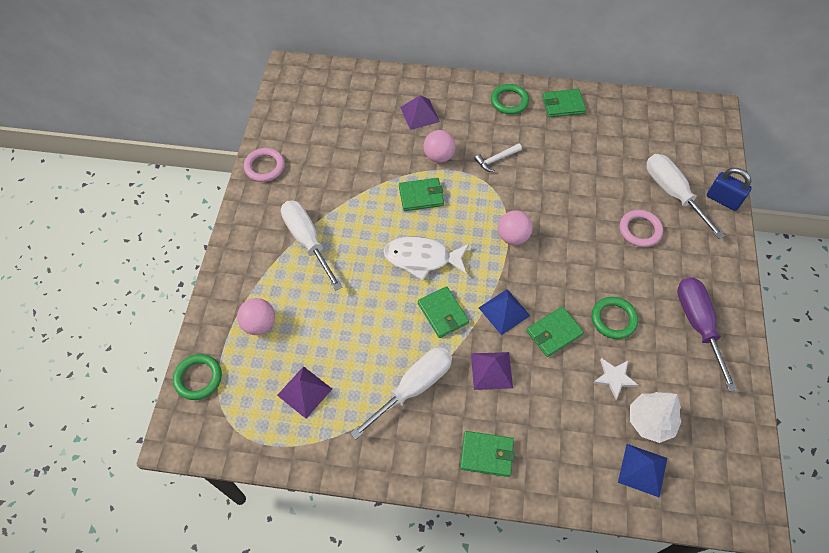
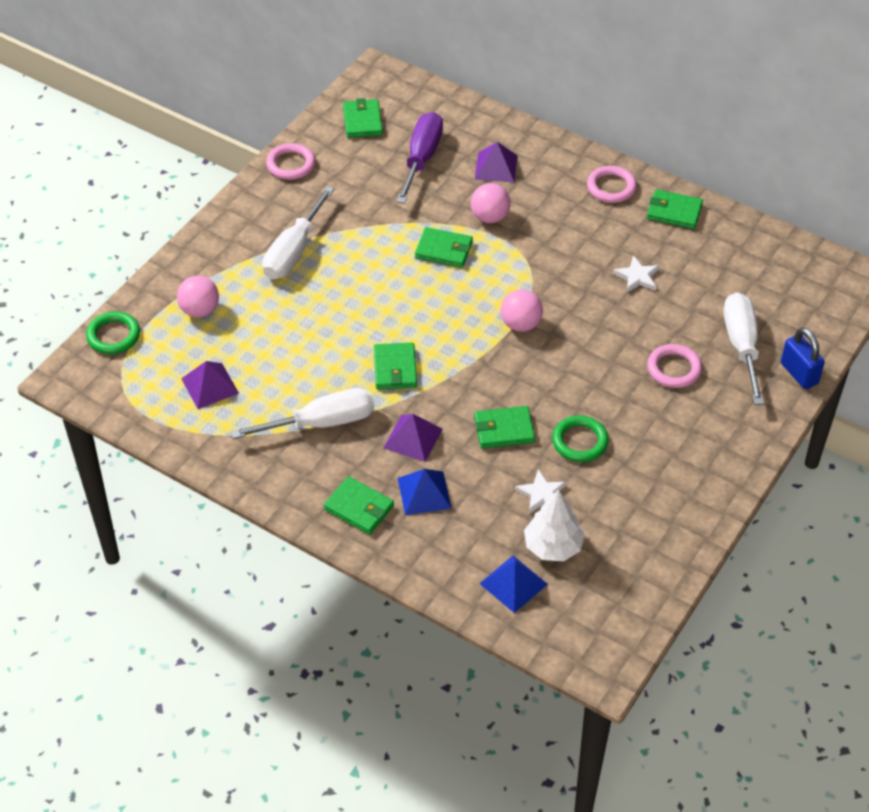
camera: 25 degrees right, 10 degrees down
(300, 111) = (362, 121): none -> green wallet
(307, 241) = (294, 251): white screwdriver -> white screwdriver turned 150 degrees counterclockwise
(422, 258) = (406, 310): white fish -> none
(496, 159) = (554, 242): white hammer -> none
(504, 311) = (462, 391): blue pyramid -> blue pyramid (424, 493)
(509, 101) = (611, 187): green ring -> pink ring
(570, 165) = (637, 276): none -> white star
(698, 324) = (673, 481): purple screwdriver -> purple screwdriver (421, 158)

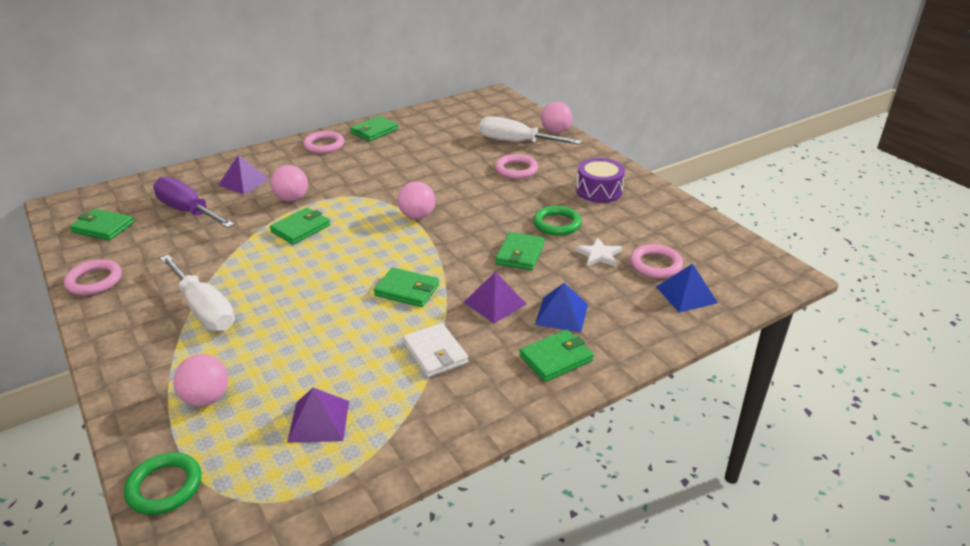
camera: 65 degrees left, 15 degrees down
(322, 423) = (435, 353): white screwdriver -> white wallet
(553, 546) = (655, 264): white tree -> pink ring
(637, 276) = (418, 159): white star -> none
(676, 458) = (599, 191): none -> purple drum
(799, 373) = (555, 131): blue padlock -> pink ball

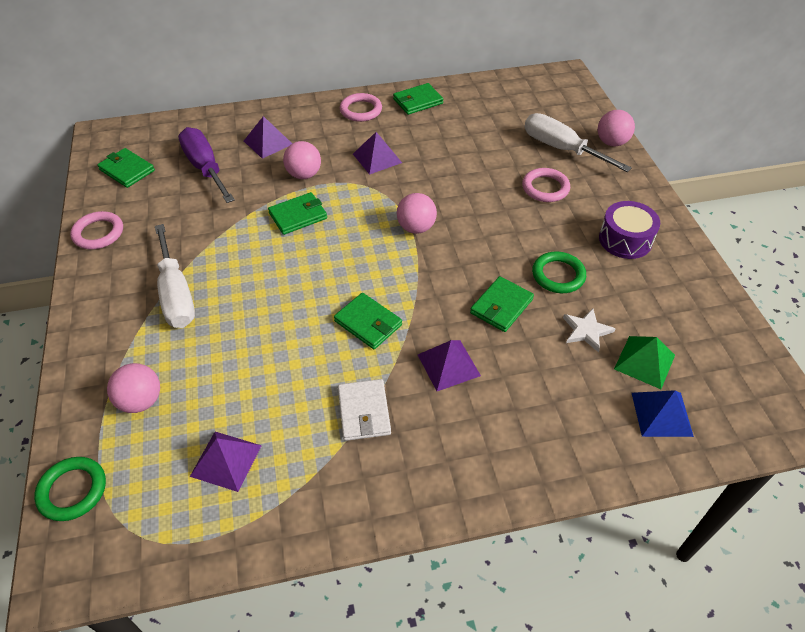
camera: 20 degrees right, 15 degrees up
(356, 175) = (377, 158): none -> purple pyramid
(556, 358) = (481, 457): green wallet -> none
(562, 314) = (512, 400): blue pyramid -> none
(655, 264) = (644, 362): pink ring -> green pyramid

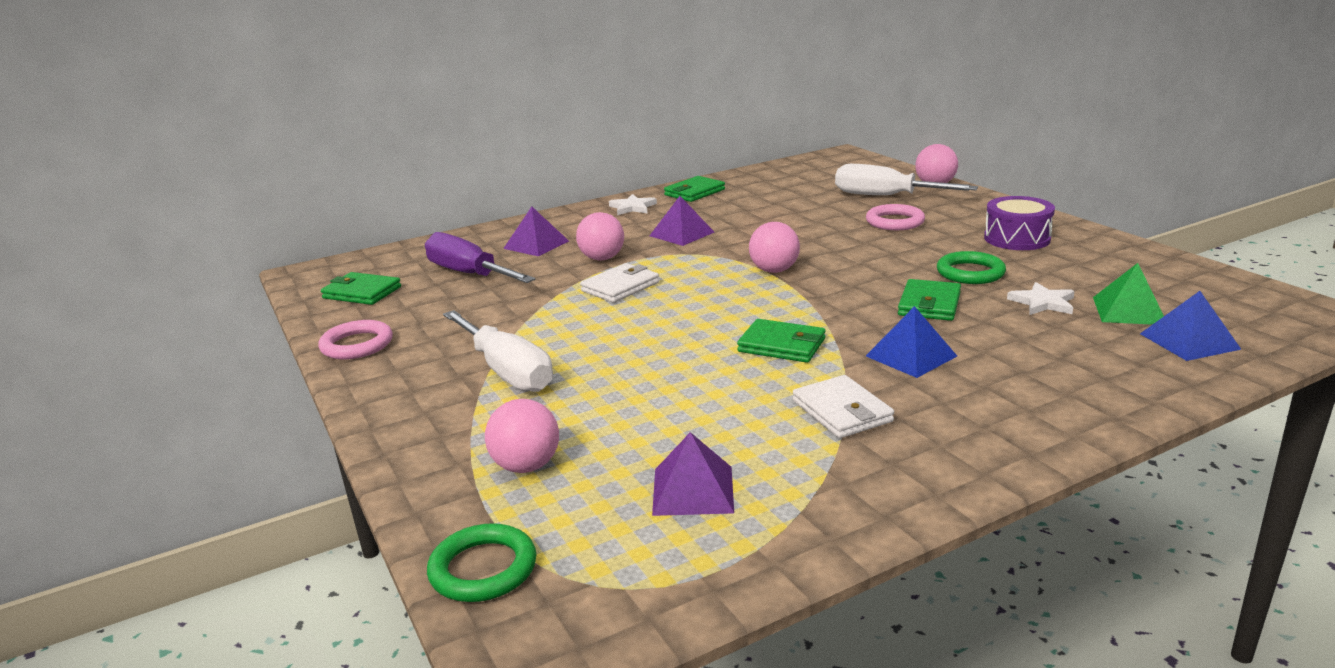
camera: 15 degrees left, 25 degrees down
(298, 216) = (620, 287): green wallet -> white wallet
(361, 110) = (632, 207): pink ring -> white star
(448, 365) = (911, 356): purple pyramid -> blue pyramid

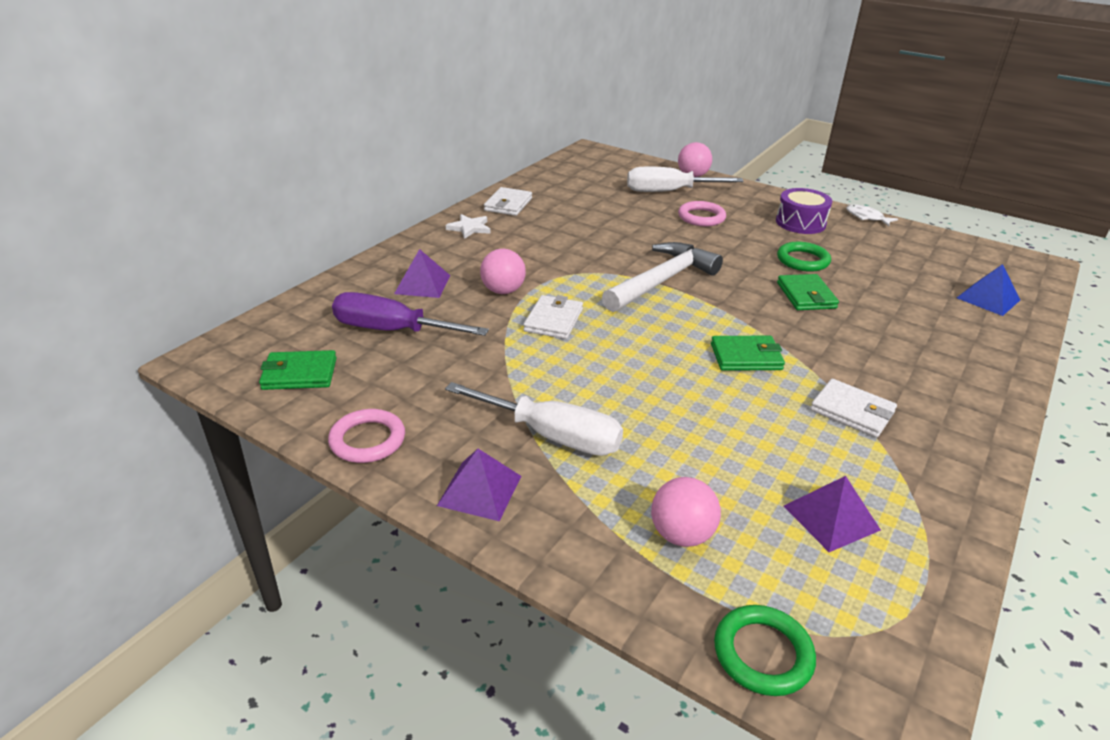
camera: 30 degrees left, 10 degrees up
(681, 234) = (545, 253): purple pyramid -> purple pyramid (480, 490)
(694, 192) = (508, 204): green wallet -> white wallet
(774, 270) = (662, 281): pink ball -> white hammer
(911, 356) = (843, 347): blue pyramid -> none
(1043, 303) = (875, 281): white star -> none
(1119, 242) = (866, 217): none -> white fish
(1129, 310) = (931, 278): green pyramid -> none

